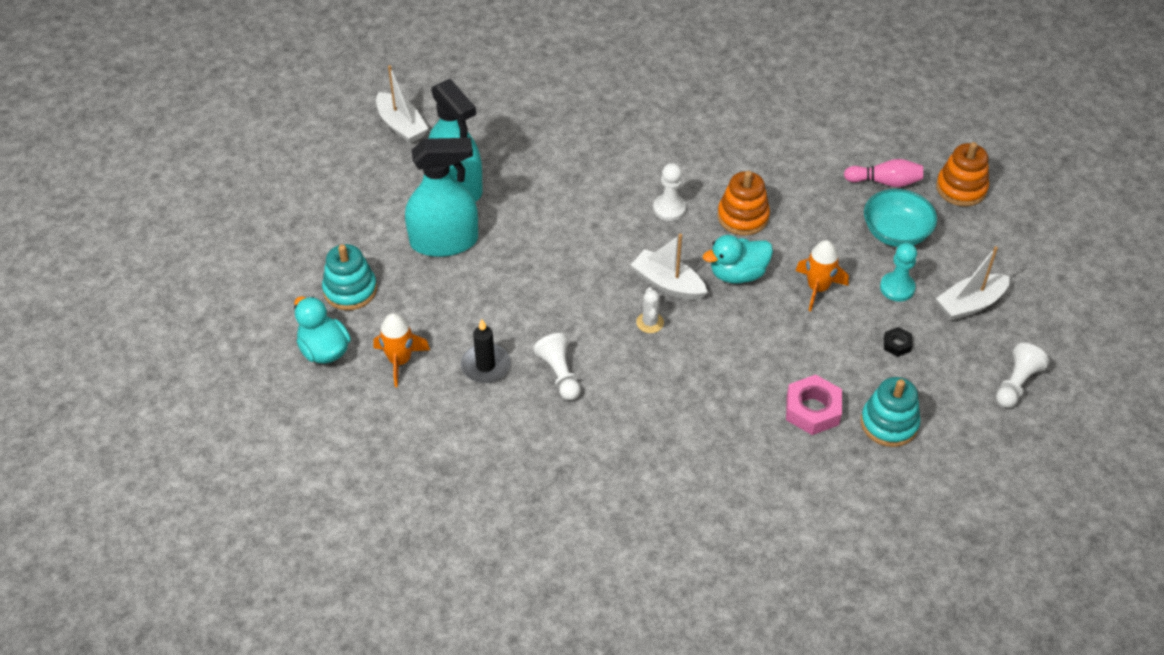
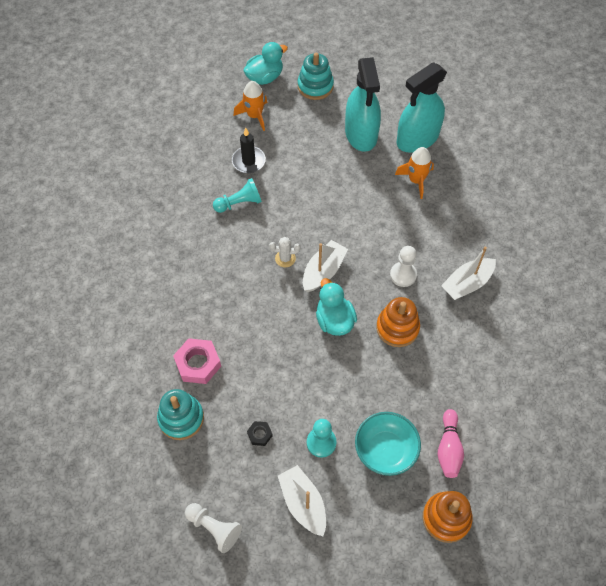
camera: 90 degrees right, 10 degrees up
(401, 126) = (475, 103): white boat -> white boat (467, 284)
(559, 374) = (239, 203): white pawn -> turquoise pawn
(817, 288) = (320, 379): orange rocket -> orange rocket (416, 180)

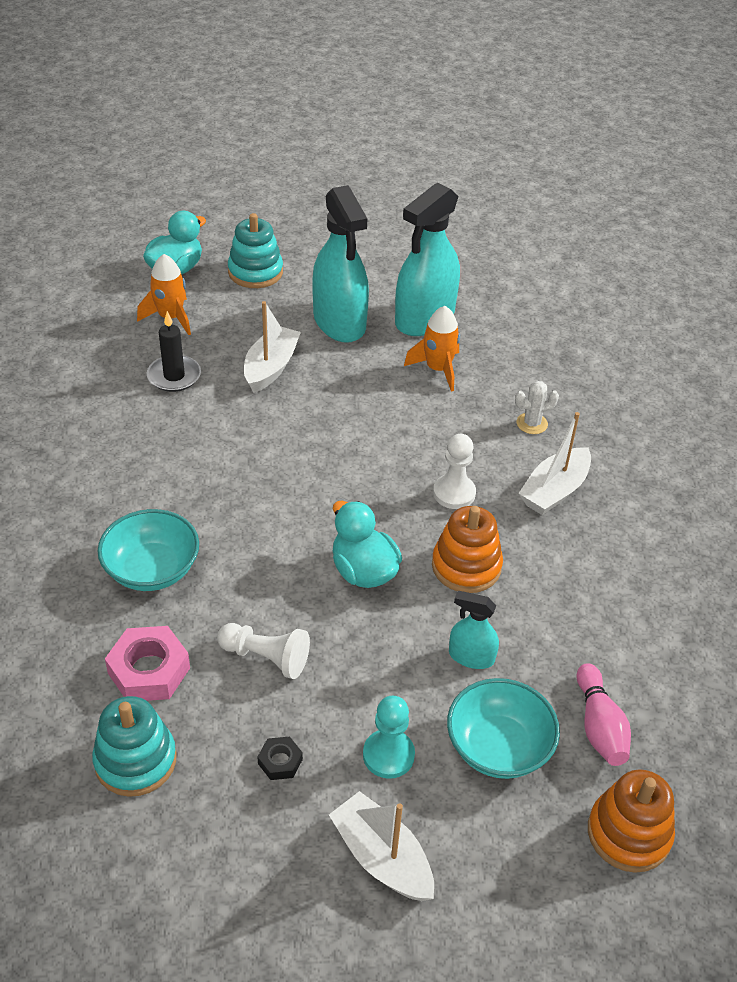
camera: 15 degrees left, 15 degrees down
(211, 297) = (152, 569): none -> turquoise bowl
(214, 528) = (232, 932): white pawn -> white pawn (266, 657)
(239, 203) = (171, 432): turquoise pawn -> none
(285, 258) = (262, 497): white cactus -> white cactus (532, 423)
(323, 271) = (328, 506): white boat -> white boat (271, 367)
(384, 389) = (471, 656): none -> turquoise spray bottle

